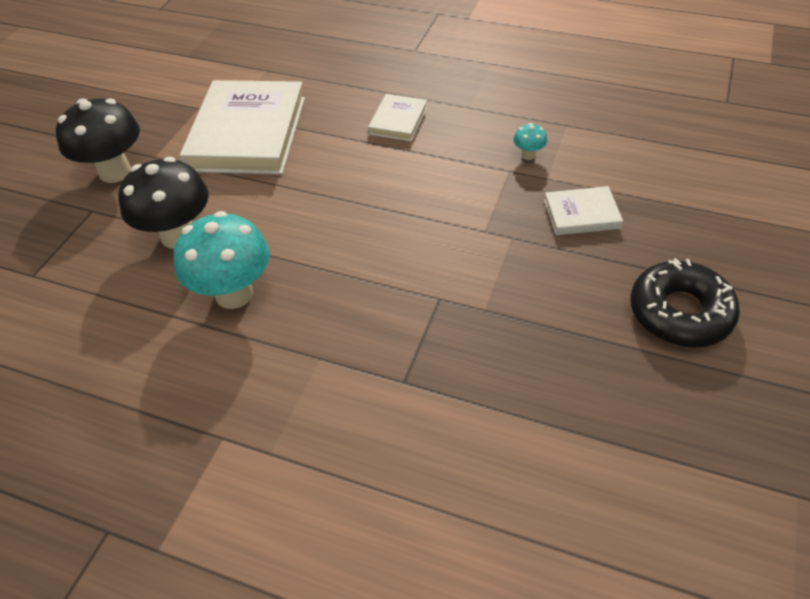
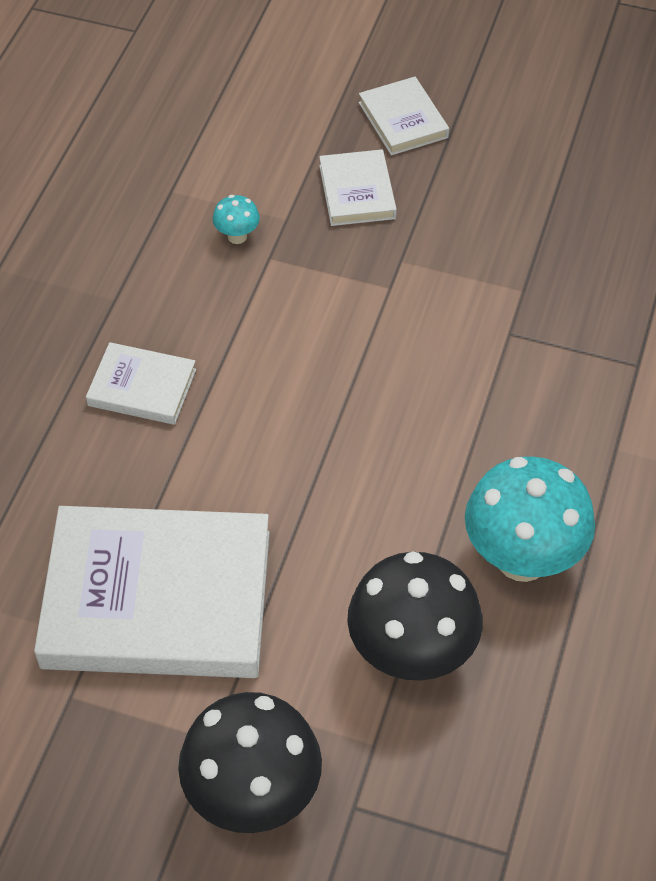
camera: 95 degrees left, 5 degrees up
(670, 241) = (403, 120): none -> white book
(680, 313) = (511, 127): black donut -> none

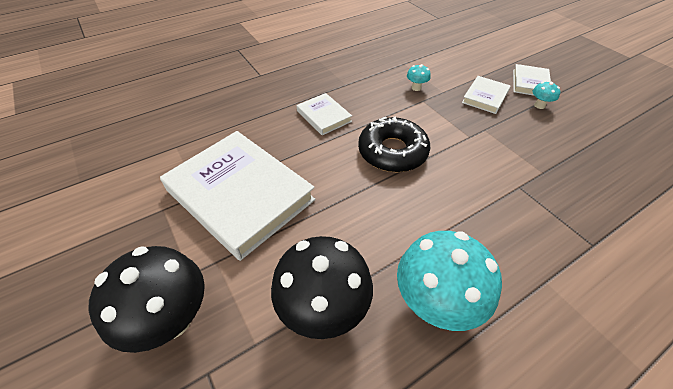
camera: 40 degrees right, 5 degrees down
(305, 385) = (392, 152): none -> black donut
(445, 163) = (539, 105): none -> turquoise mushroom

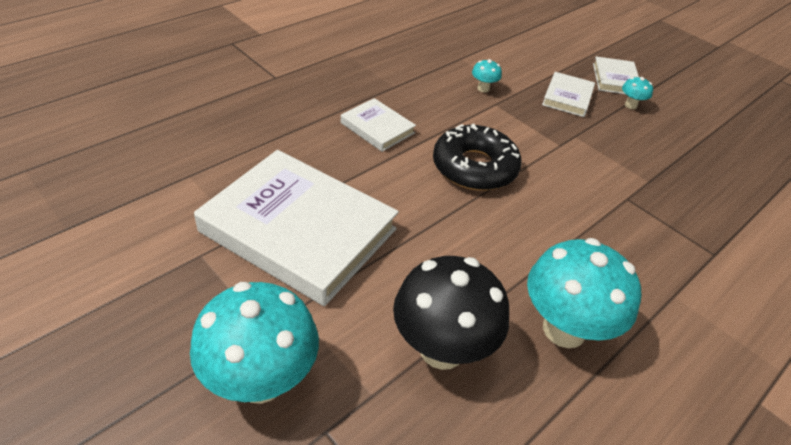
camera: 15 degrees left, 5 degrees down
(172, 320) = (261, 381): black mushroom -> turquoise mushroom

